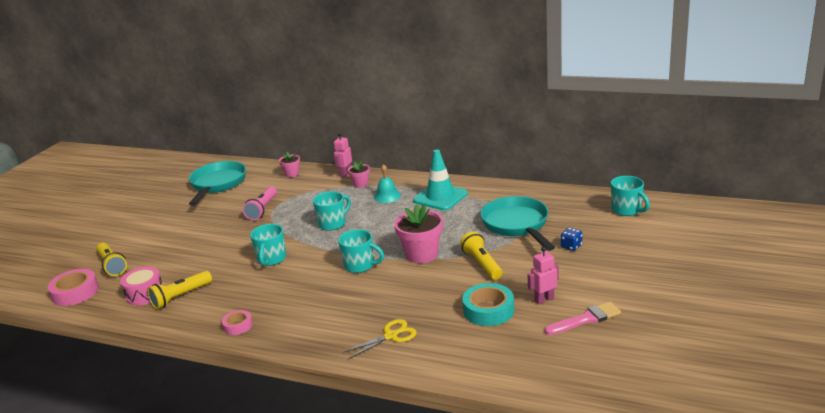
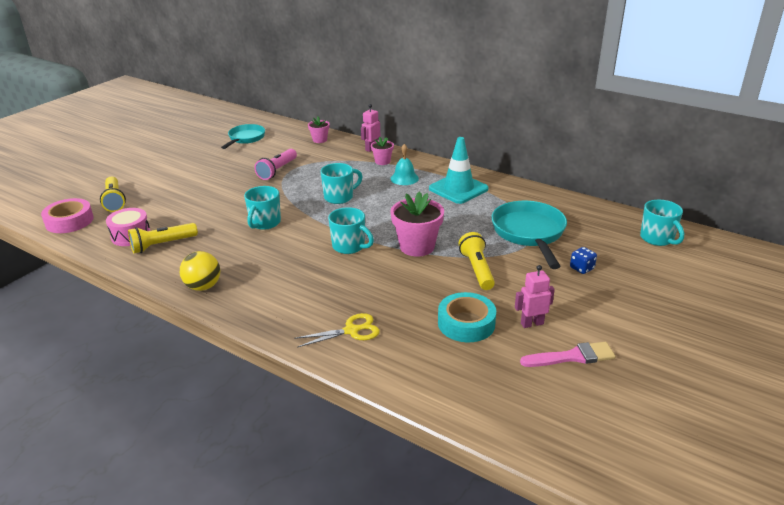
camera: 10 degrees right, 5 degrees up
(217, 184) = (245, 138): turquoise pan -> turquoise pan, size x0.64
(238, 325) = (203, 286): pink tape -> yellow ball

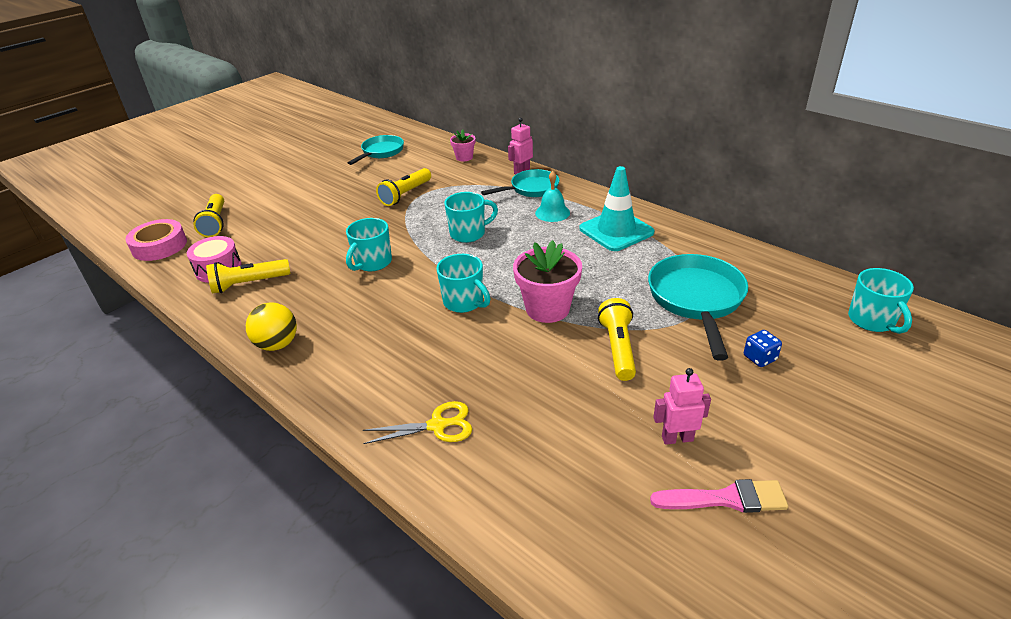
camera: 10 degrees right, 5 degrees up
(277, 170) = (405, 194): pink flashlight -> yellow flashlight
(382, 161) = (531, 189): pink flower pot -> turquoise pan
(466, 323) = (588, 429): turquoise tape -> none

